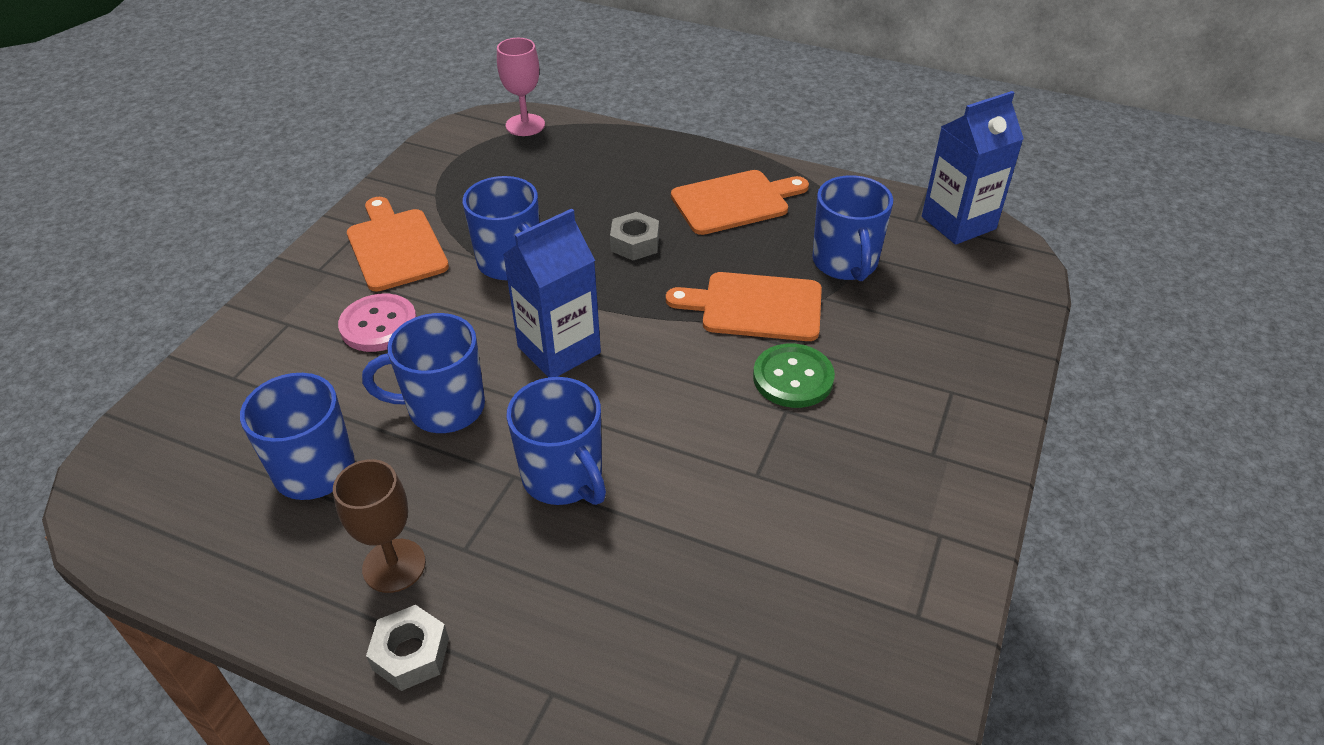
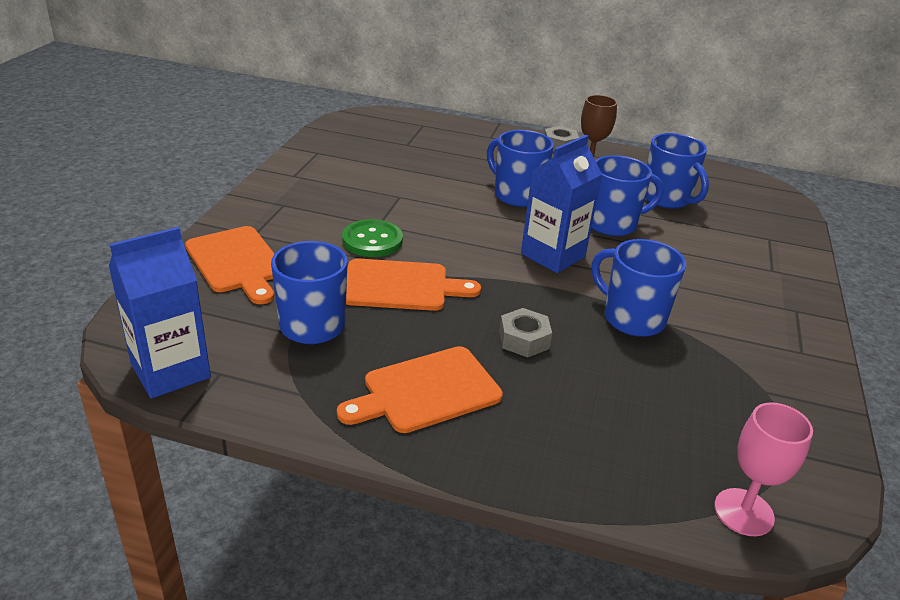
camera: 170 degrees right, 10 degrees down
(378, 325) = (702, 269): pink button -> none
(395, 246) = (750, 331): orange cutting board -> orange cutting board (237, 262)

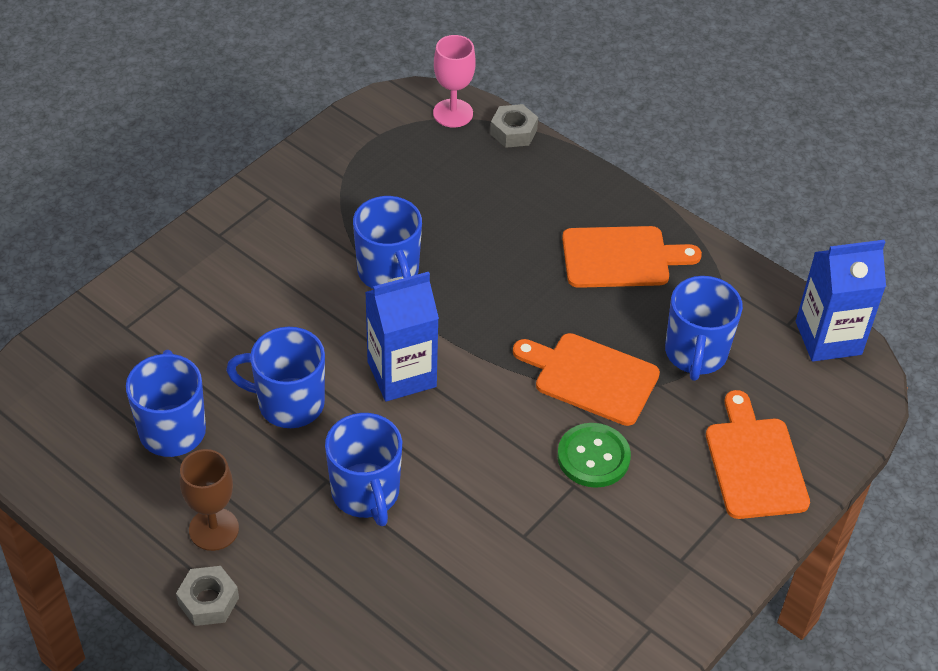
camera: 155 degrees left, 15 degrees up
(524, 340) = (508, 280): grey nut -> grey nut (513, 132)

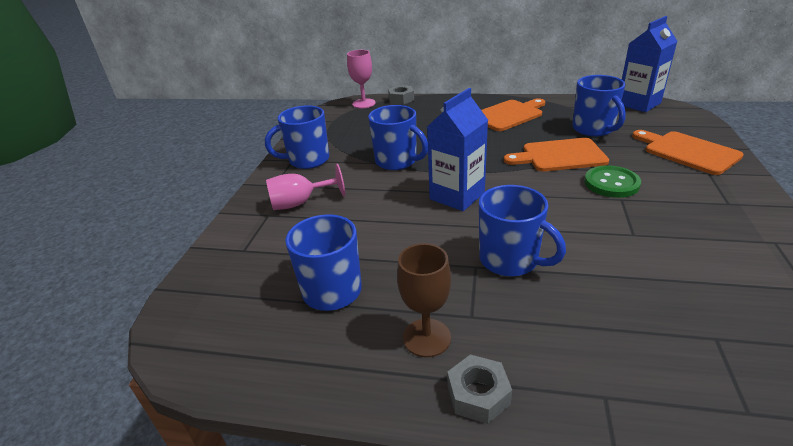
camera: 25 degrees left, 15 degrees down
(226, 285) = (300, 203): none -> pink goblet
(288, 403) = (402, 239): blue mug -> blue mug (307, 160)

